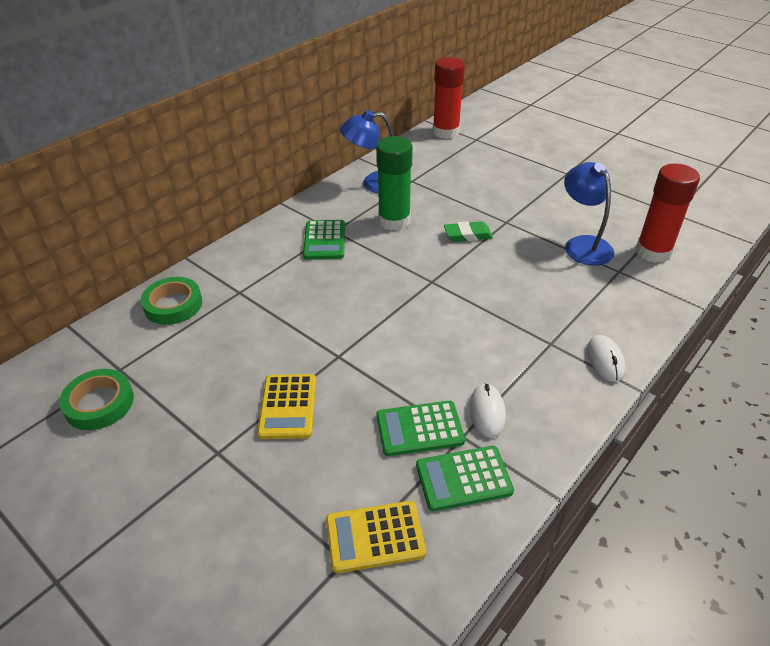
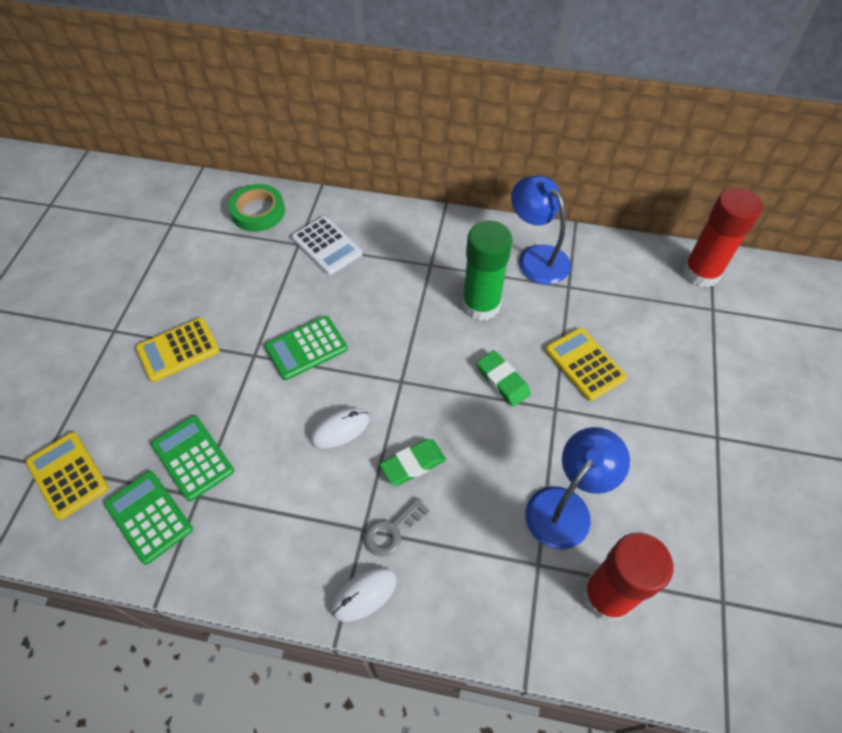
camera: 60 degrees right, 15 degrees up
(99, 403) = (133, 234): green tape -> none
(259, 276) = (327, 246): none -> white calculator
(324, 240) = (409, 265): green calculator -> green calculator (306, 348)
(480, 198) = (584, 364): none -> yellow calculator
(487, 412) = (236, 505): white mouse -> white mouse (340, 429)
(509, 299) = (413, 464): none -> green eraser
(559, 328) = (392, 531): none -> grey key

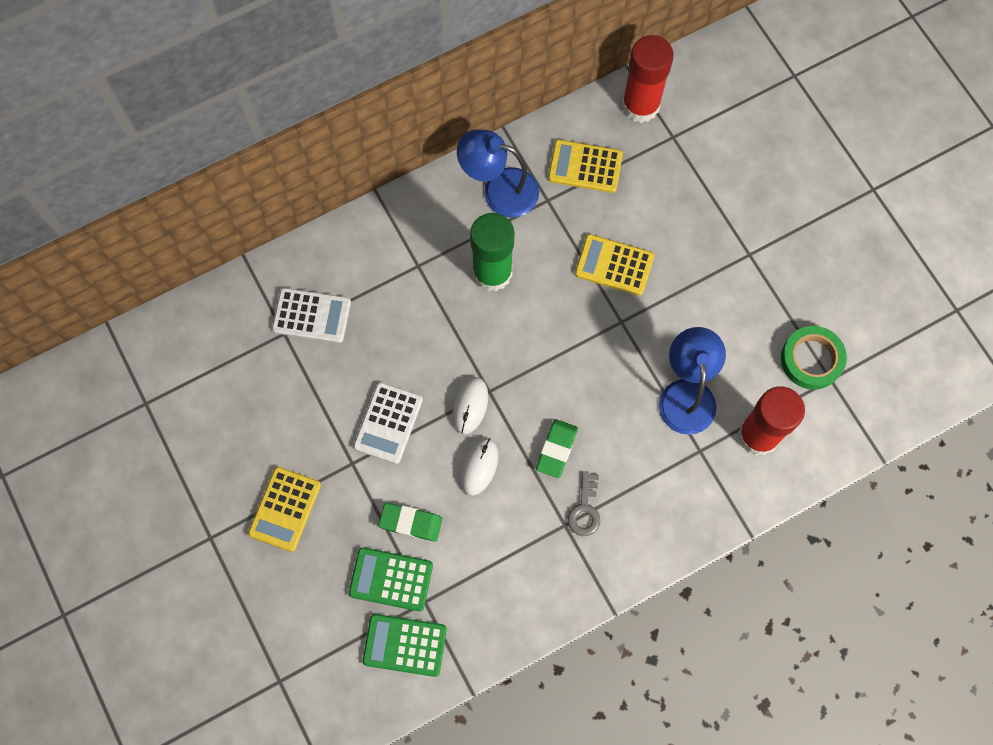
camera: 40 degrees left, 15 degrees up
(68, 475) = (310, 670): yellow calculator -> yellow calculator (585, 167)
(258, 212) = (213, 329): green tape -> green tape (811, 359)
(306, 348) = (388, 423): green calculator -> white calculator
(364, 594) = (605, 566): white mouse -> white mouse (470, 406)
(502, 380) = (565, 329): green eraser -> green eraser (411, 523)

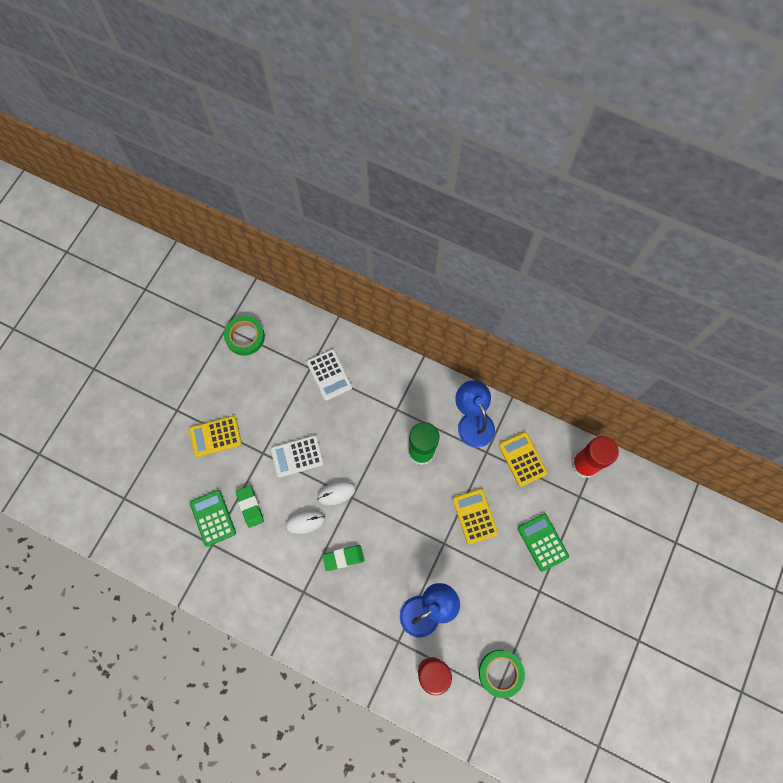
camera: 55 degrees right, 0 degrees up
(178, 387) = (245, 337): none -> green tape
(405, 645) = (182, 550): green calculator -> green calculator (542, 542)
(585, 509) = (319, 597): grey key -> none

